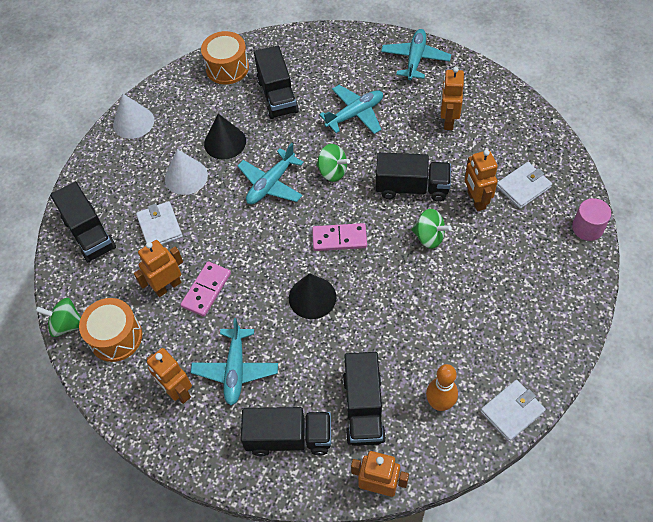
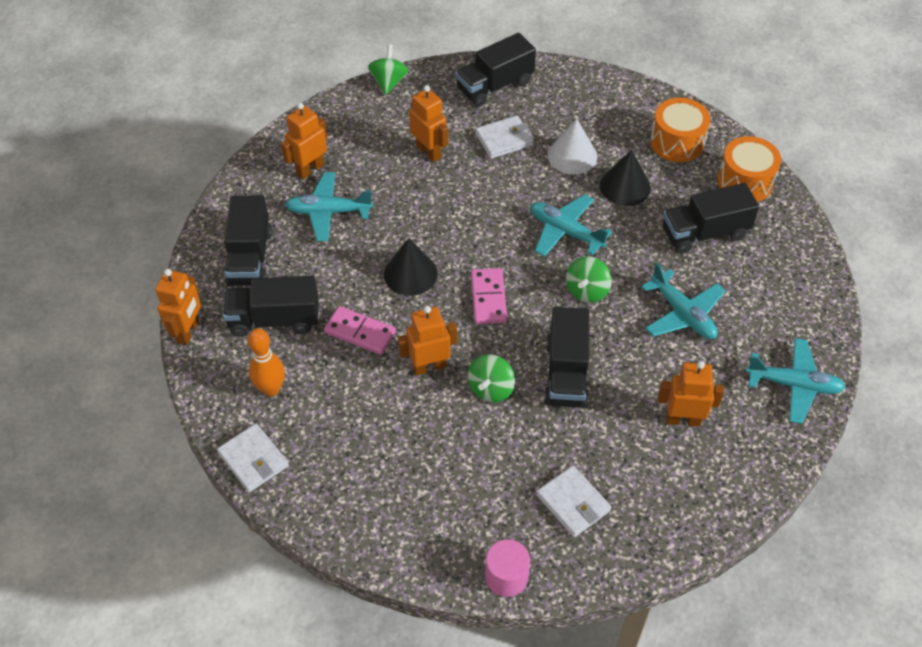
camera: 85 degrees right, 5 degrees down
(116, 337) = (372, 118): orange drum -> orange drum (677, 142)
(133, 122) = (647, 104): white cone -> none
(206, 290) = (423, 183): pink domino -> pink domino (360, 332)
(476, 200) = (548, 444): orange robot -> orange robot (429, 366)

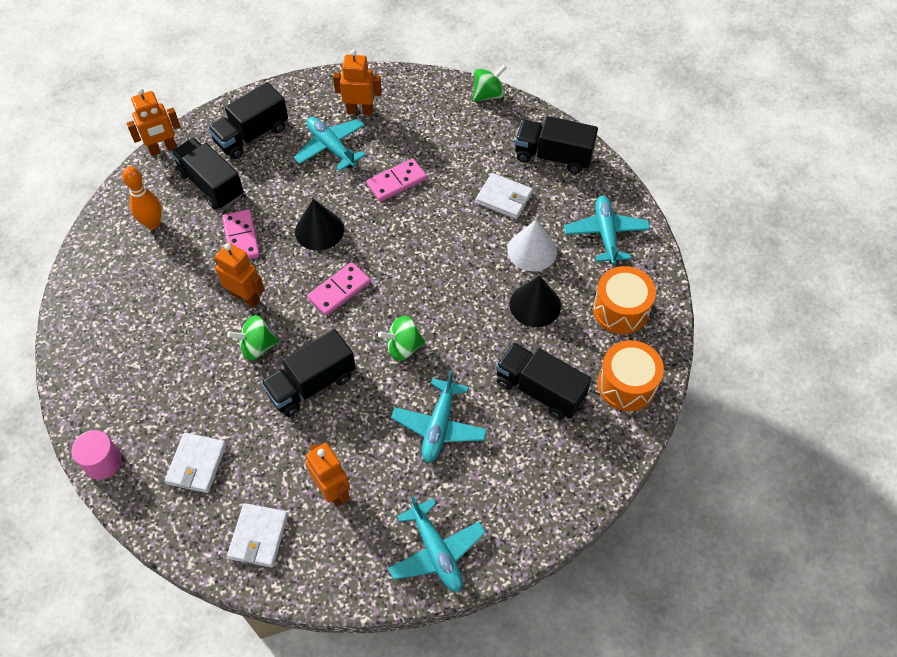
camera: 50 degrees right, 5 degrees up
(253, 459) = (89, 254): white wallet -> white wallet (258, 536)
(414, 193) = (396, 182): none -> pink domino
(429, 152) = (444, 163): orange robot -> none
(565, 232) = (449, 296): turquoise plane -> turquoise plane (605, 234)

